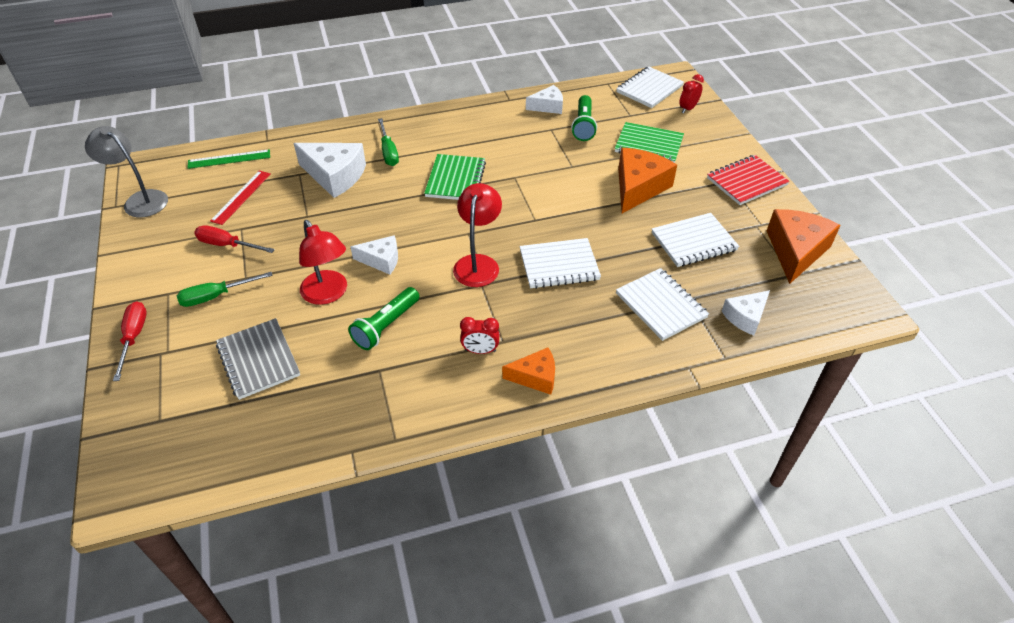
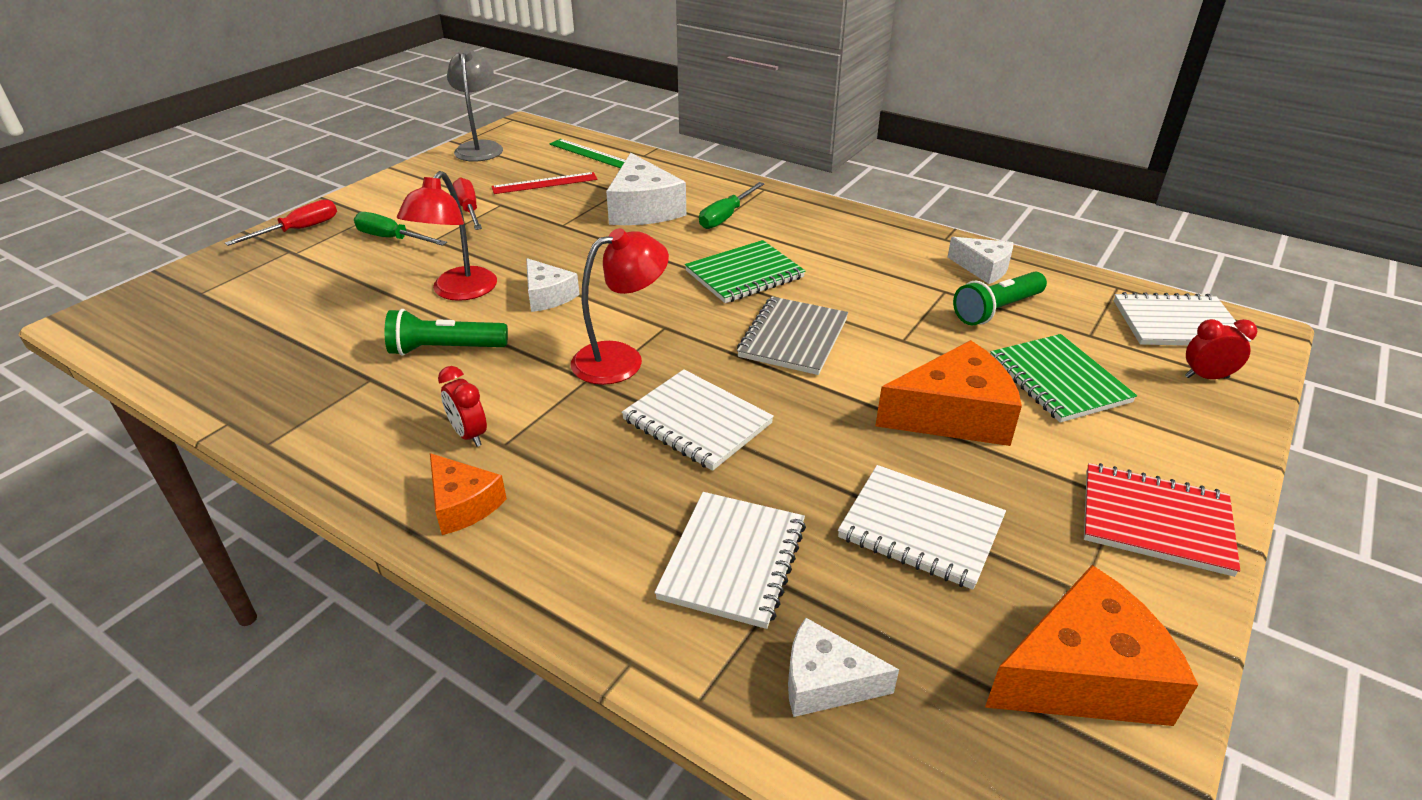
camera: 50 degrees right, 10 degrees down
(258, 360) = (323, 302): grey notebook -> grey notebook (793, 338)

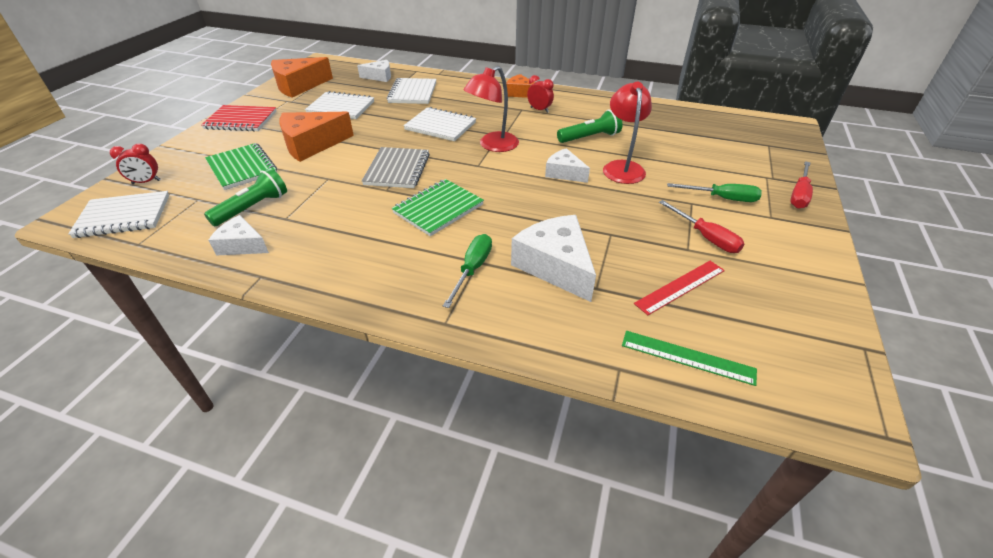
camera: 165 degrees right, 5 degrees up
(480, 147) = (826, 342): grey lamp -> none

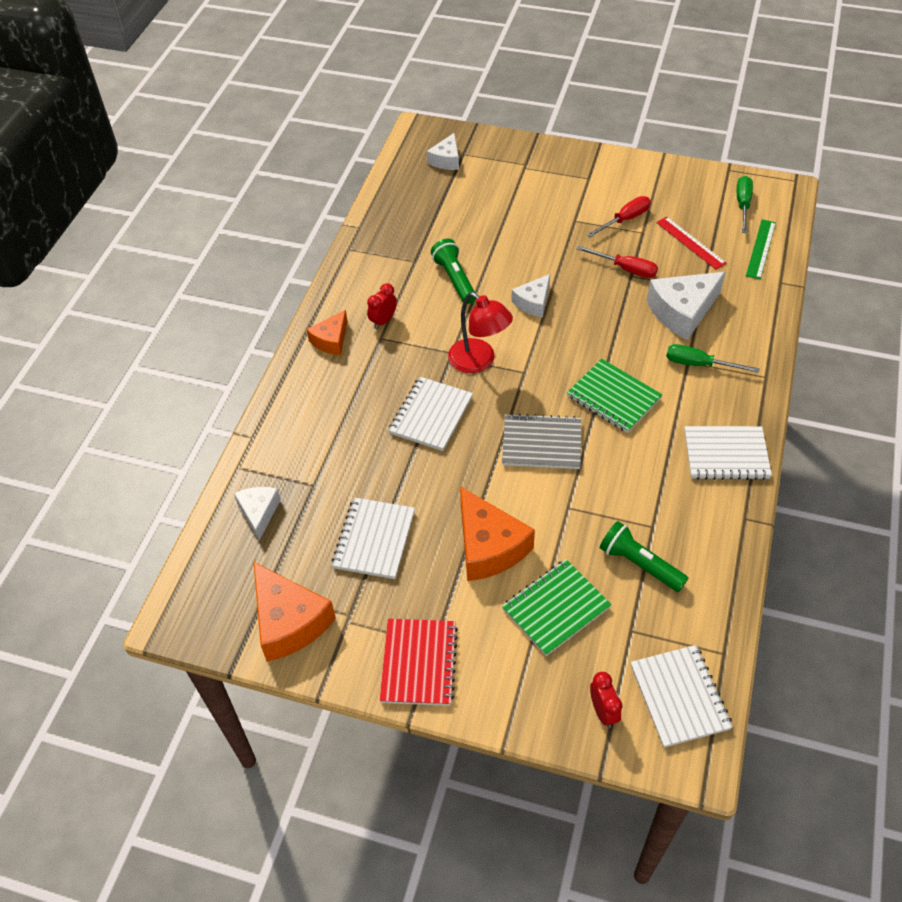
camera: 90 degrees left, 10 degrees up
(242, 245) = (705, 550): white cheese -> white cheese (446, 160)
(412, 93) = (325, 460): white notebook -> white notebook (726, 455)
(622, 167) = (517, 259): red lamp -> none
(722, 198) = (565, 201): green screwdriver -> green screwdriver (743, 205)
(799, 195) = (552, 155): red screwdriver -> red screwdriver (625, 269)

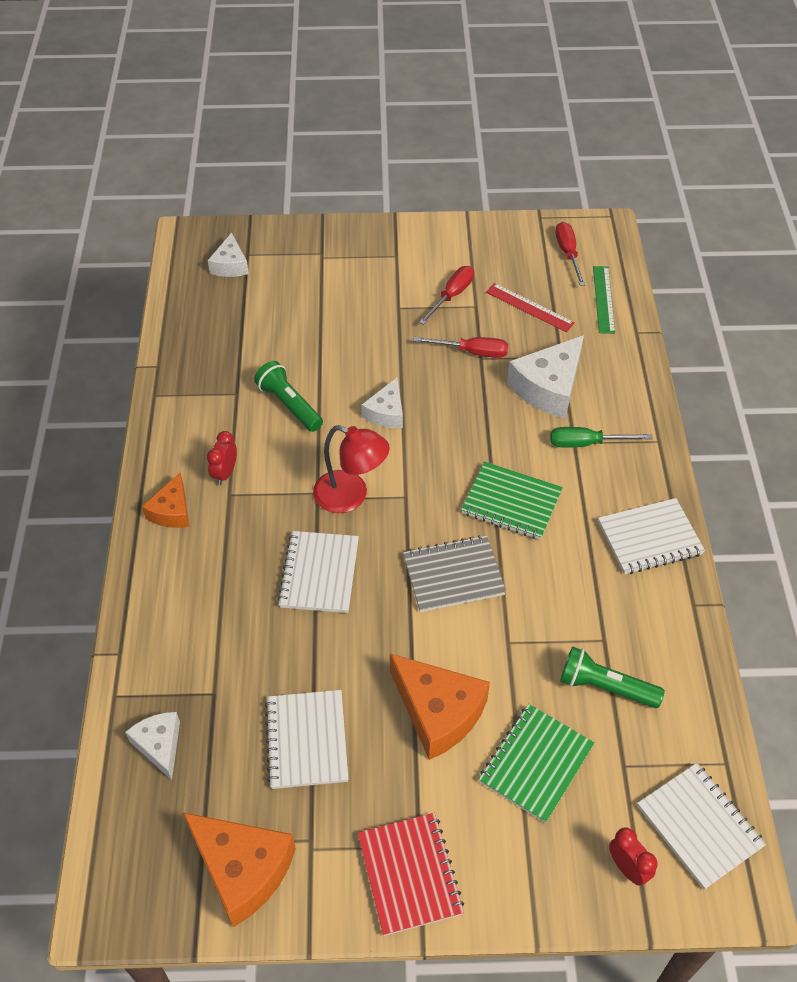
camera: 20 degrees left, 0 degrees up
(743, 205) = (568, 254): green screwdriver -> red screwdriver

